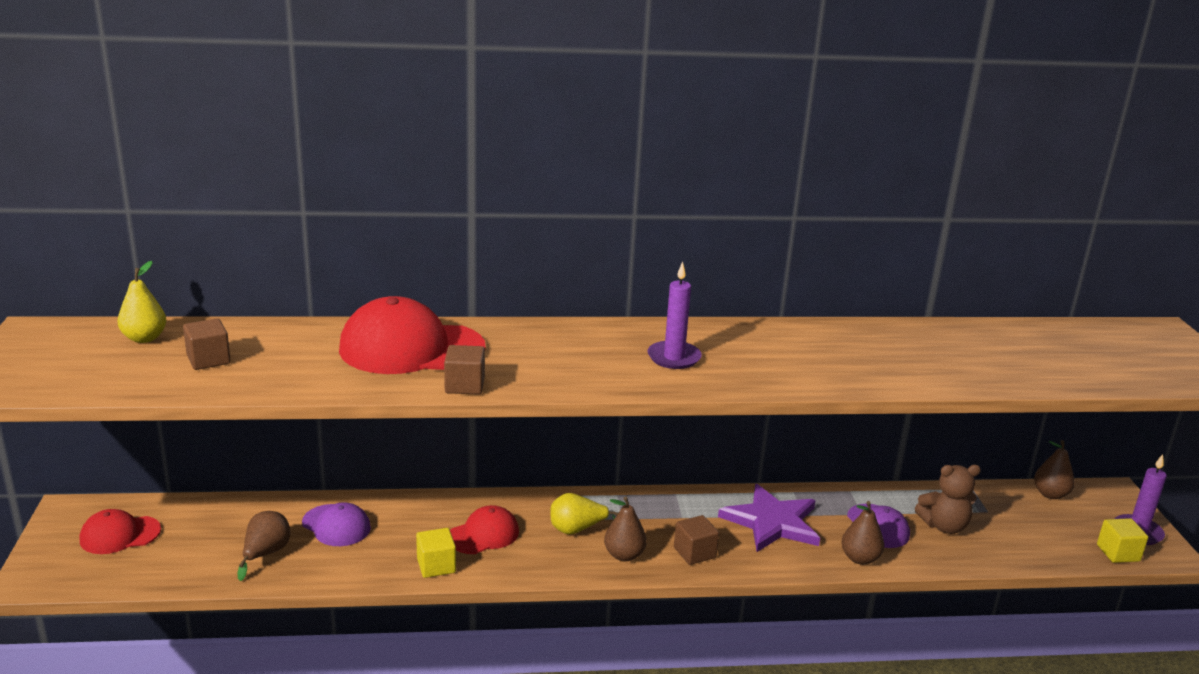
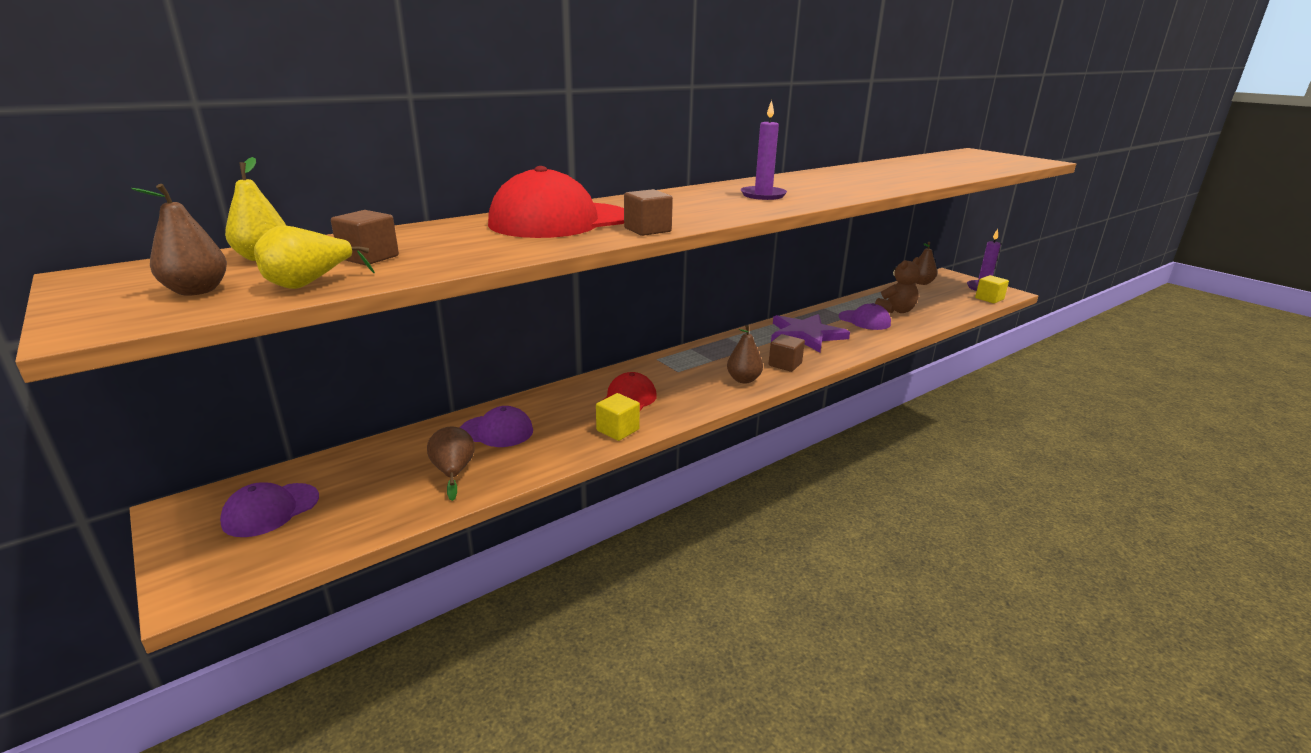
camera: 30 degrees left, 0 degrees up
(120, 535) = (271, 510): red cap -> purple cap
(577, 529) = (691, 375): yellow pear -> yellow pear (309, 284)
(860, 558) = (879, 338): brown pear -> brown pear (197, 291)

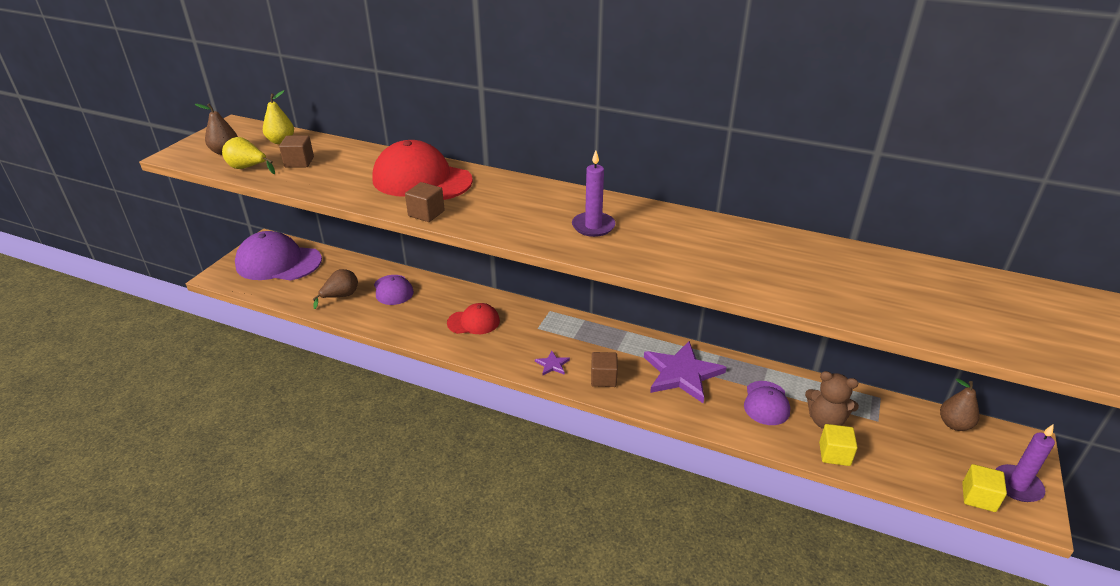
camera: 60 degrees right, 10 degrees up
(271, 510) = (278, 262): purple cap -> purple cap, size x1.81
(618, 430) = (428, 334): yellow cube -> yellow cube (834, 454)
(743, 380) = (552, 364): brown pear -> purple star

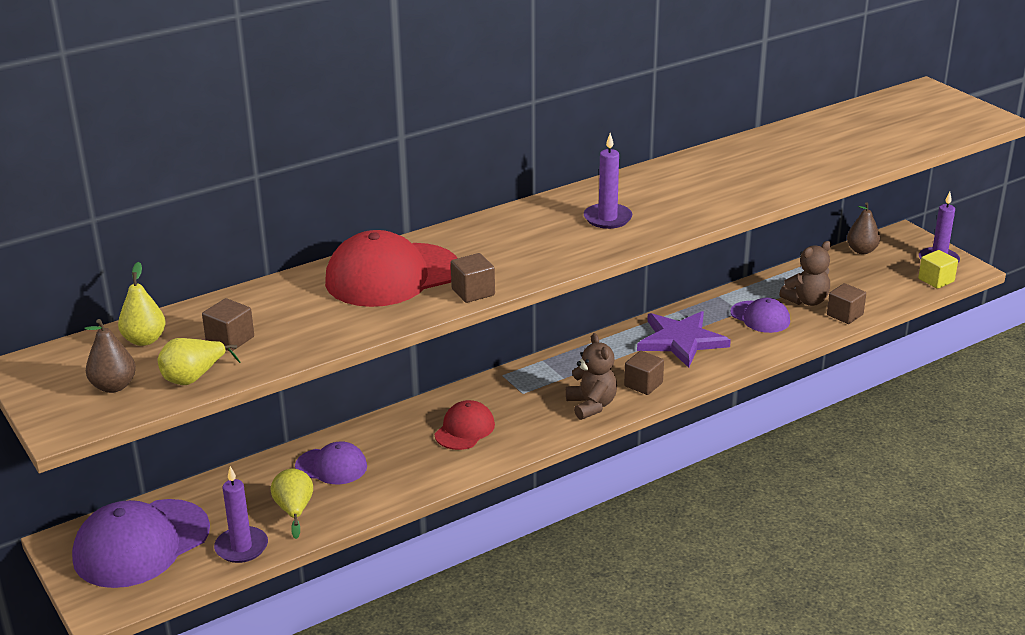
camera: 55 degrees left, 5 degrees down
(294, 294) = (241, 547): none -> purple candle
(341, 296) = (294, 510): brown pear -> yellow pear
(552, 364) = (591, 405): purple star -> brown teddy bear
(834, 454) = (845, 315): yellow cube -> brown cube

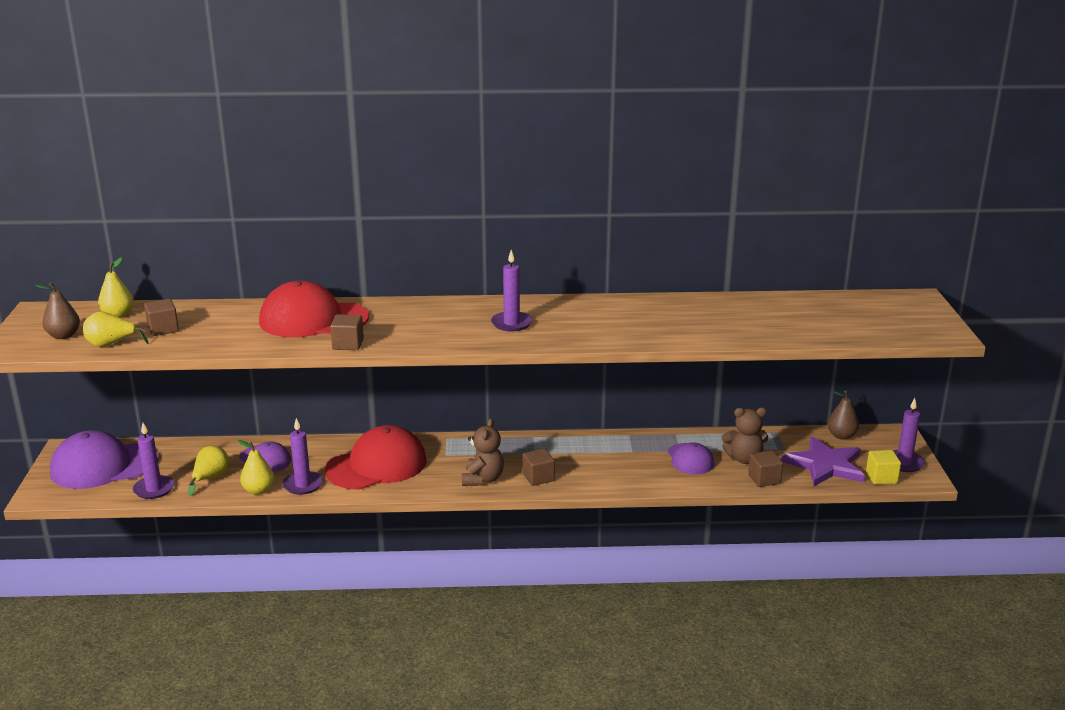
camera: 30 degrees right, 5 degrees down
(368, 503) = (258, 490): none -> yellow pear
(410, 479) = (303, 485): none -> purple candle
(464, 429) = (377, 465): red cap -> red cap, size x1.81
(681, 341) = (605, 456): purple star -> purple star (825, 465)

